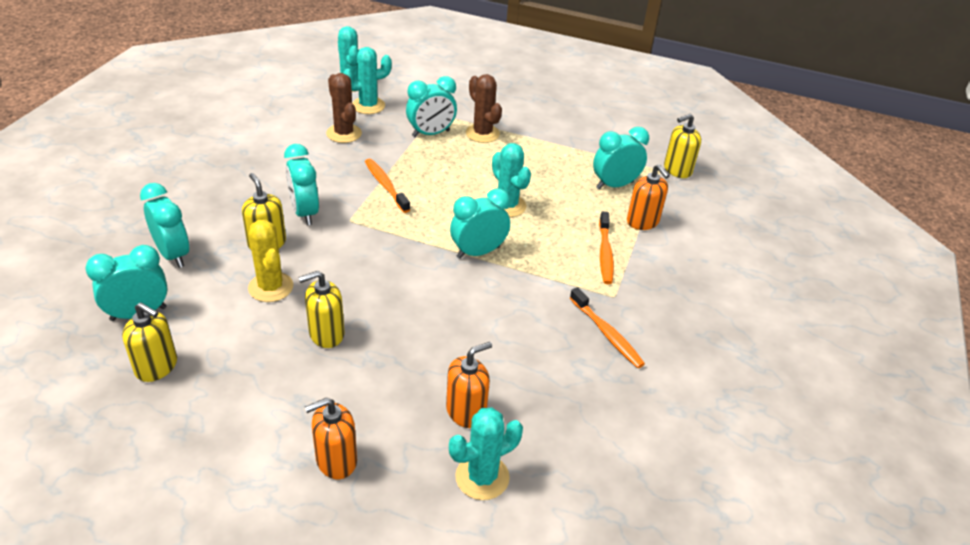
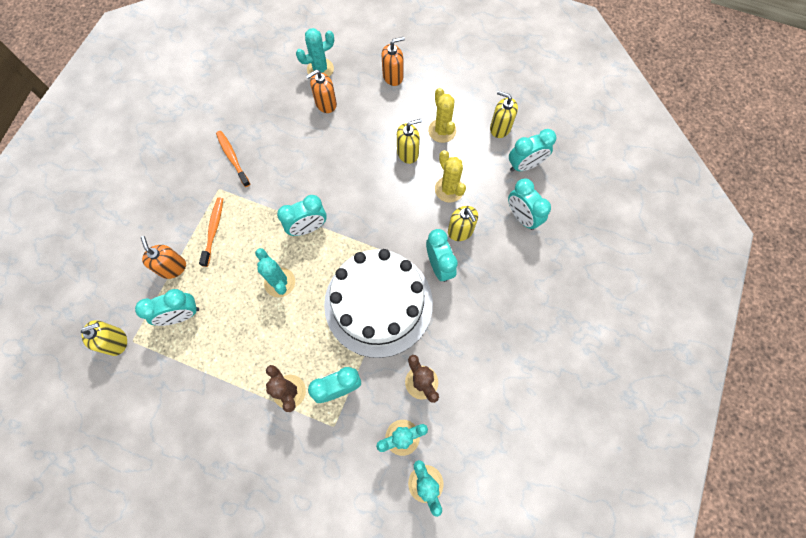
camera: 175 degrees left, 30 degrees up
(261, 365) = (442, 131): none -> yellow cactus
(386, 186) = (378, 303): orange toothbrush -> white cake

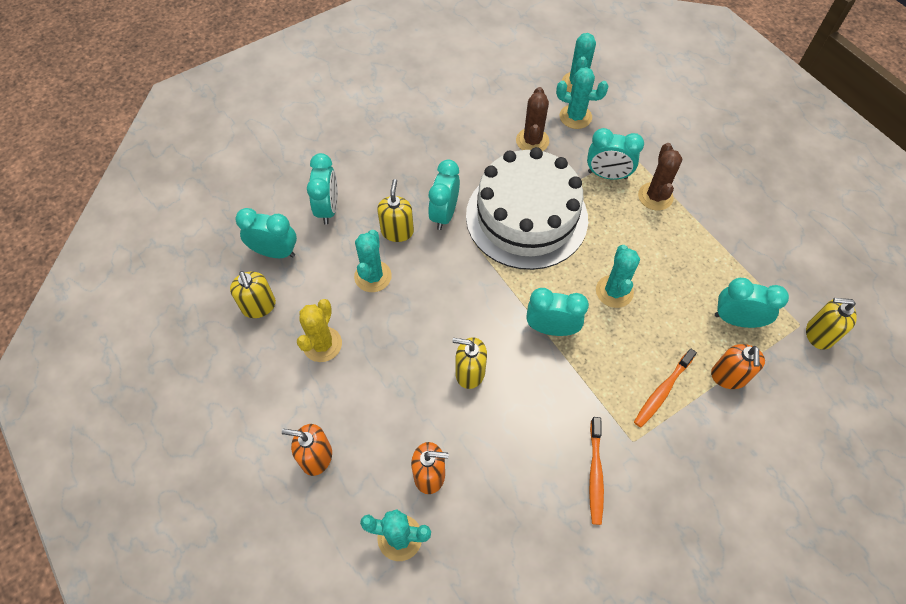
camera: 145 degrees left, 10 degrees down
(408, 153) = (382, 343): yellow soap dispenser -> yellow soap dispenser (470, 372)
(449, 189) = (373, 276): yellow cactus -> turquoise cactus

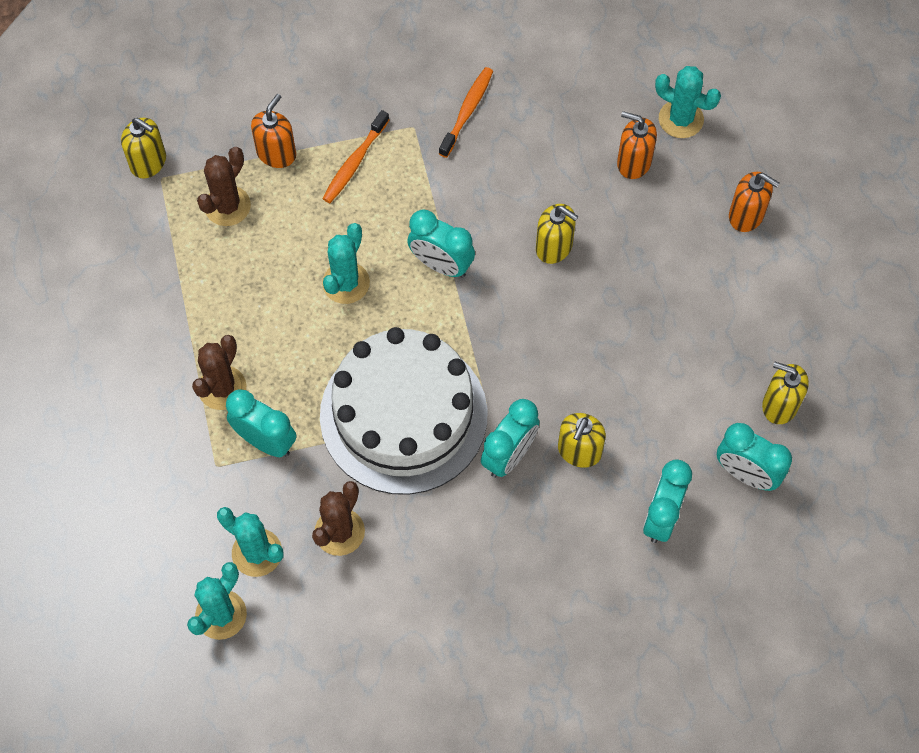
camera: 160 degrees left, 5 degrees up
(259, 306) = (779, 405): yellow soap dispenser -> yellow soap dispenser turned 60 degrees counterclockwise
(322, 344) = (712, 333): yellow cactus -> none
(373, 276) = (629, 398): turquoise cactus -> none
(662, 391) = (355, 162): orange toothbrush -> orange toothbrush turned 150 degrees clockwise
(736, 320) = (227, 206): turquoise clock -> brown cactus

